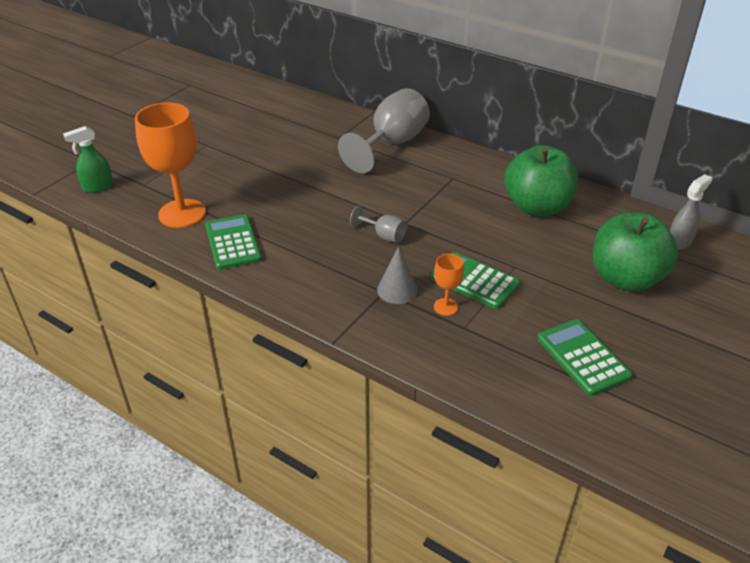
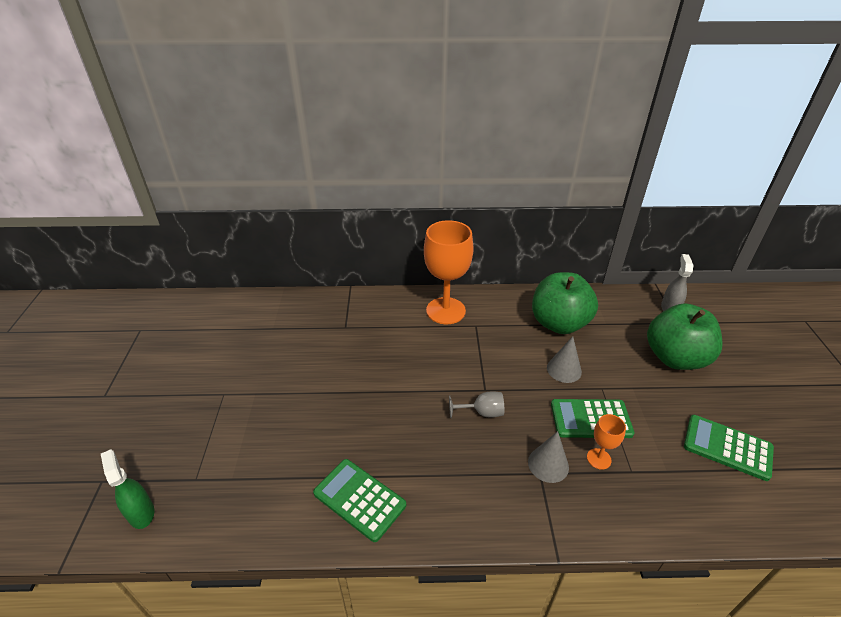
camera: 35 degrees left, 0 degrees up
(97, 187) = (141, 512): green spray bottle -> green spray bottle turned 120 degrees clockwise
(182, 213) = (273, 493): orange goblet -> orange goblet (445, 311)
(391, 144) = (396, 314): grey goblet -> none
(495, 240) = (564, 369): none -> grey cone

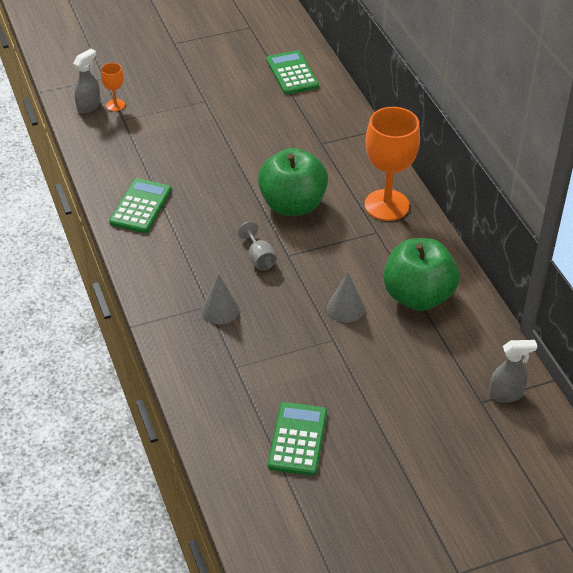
camera: 70 degrees right, 5 degrees up
(141, 512) = (89, 106): green spray bottle -> grey spray bottle
(591, 419) = (286, 334): green calculator -> green calculator (292, 73)
(599, 459) = (241, 343): orange goblet -> orange goblet (115, 105)
(675, 358) = (413, 399): green apple -> green apple (292, 205)

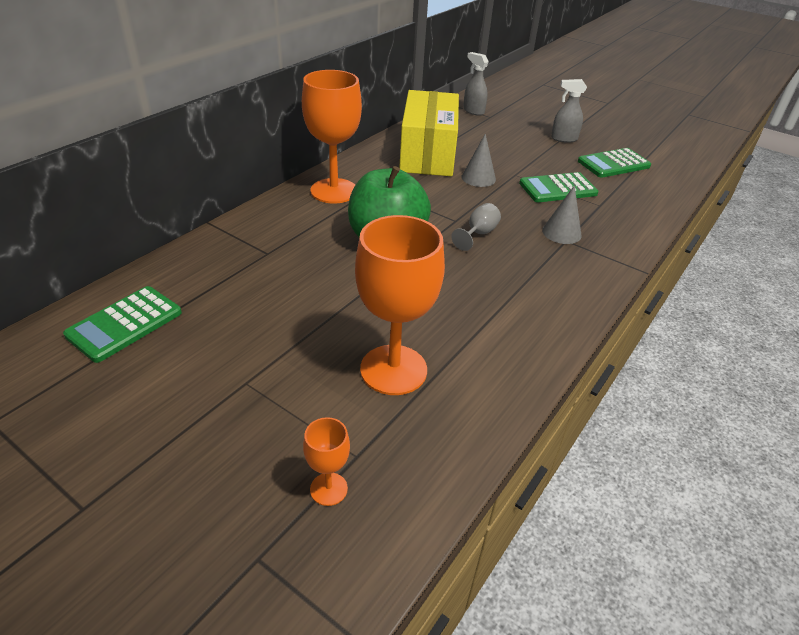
camera: 125 degrees left, 5 degrees down
(89, 106) = (357, 527): grey spray bottle -> grey spray bottle (563, 139)
(140, 206) = (504, 343): green calculator -> green calculator (558, 189)
(164, 153) = (393, 370): none -> orange goblet
(418, 296) = (427, 154): green apple -> yellow box

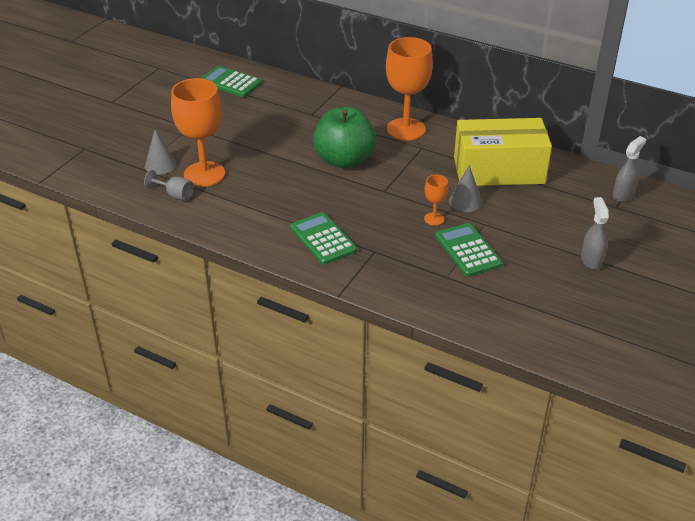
camera: 85 degrees right, 0 degrees up
(328, 489) = (119, 162): orange goblet -> orange goblet (434, 219)
(478, 234) = (367, 203): grey goblet -> grey goblet (175, 195)
(561, 232) = (386, 249): grey cone -> grey cone (160, 165)
(613, 164) = (546, 295): green calculator -> green calculator (323, 239)

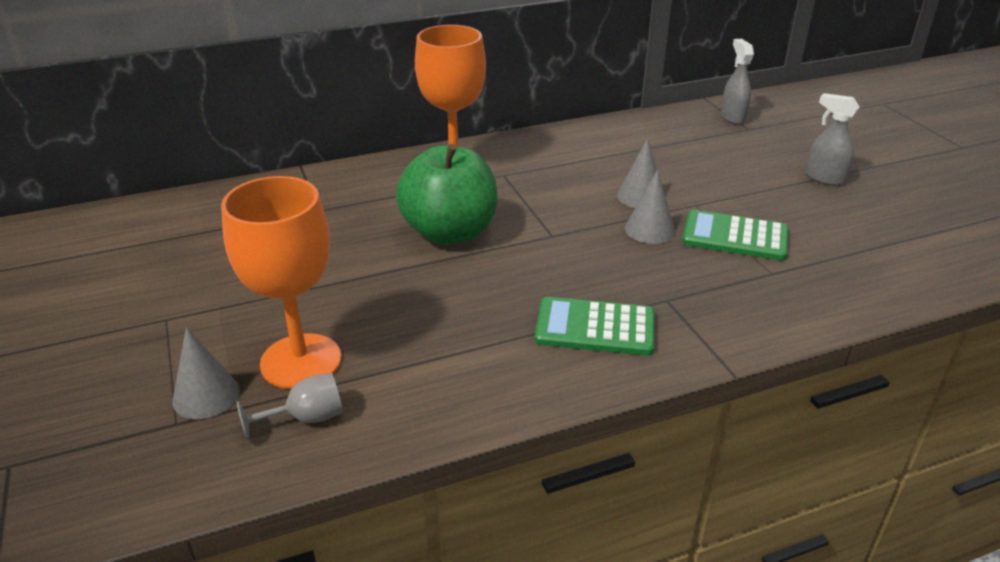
camera: 50 degrees left, 5 degrees down
(231, 82) = (136, 234): green calculator -> none
(434, 219) = (649, 229): orange goblet -> grey cone
(498, 170) = (609, 154): yellow box -> none

